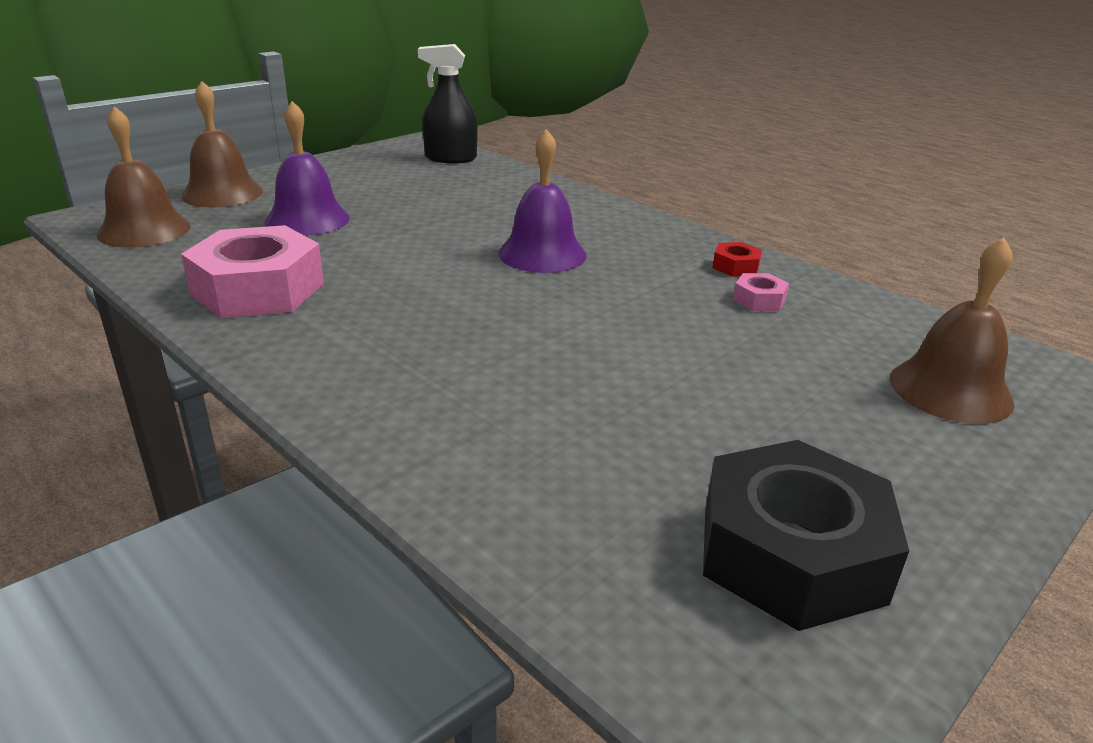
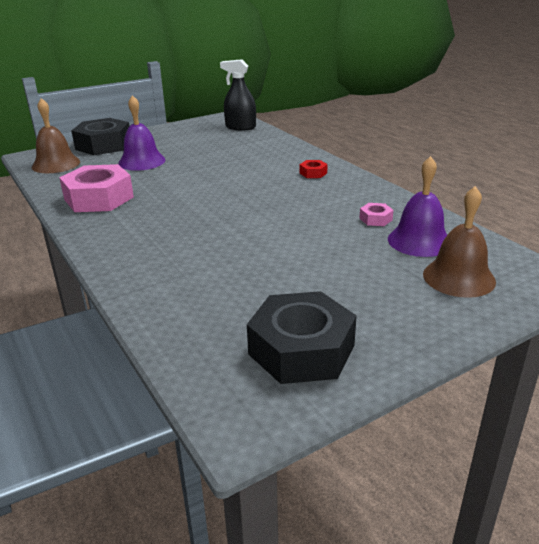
camera: 15 degrees right, 0 degrees up
(222, 193) = (104, 145): brown bell -> black nut
(542, 254) = (262, 186): purple bell -> purple bell (419, 241)
(735, 266) = (374, 199): red nut -> red nut (313, 173)

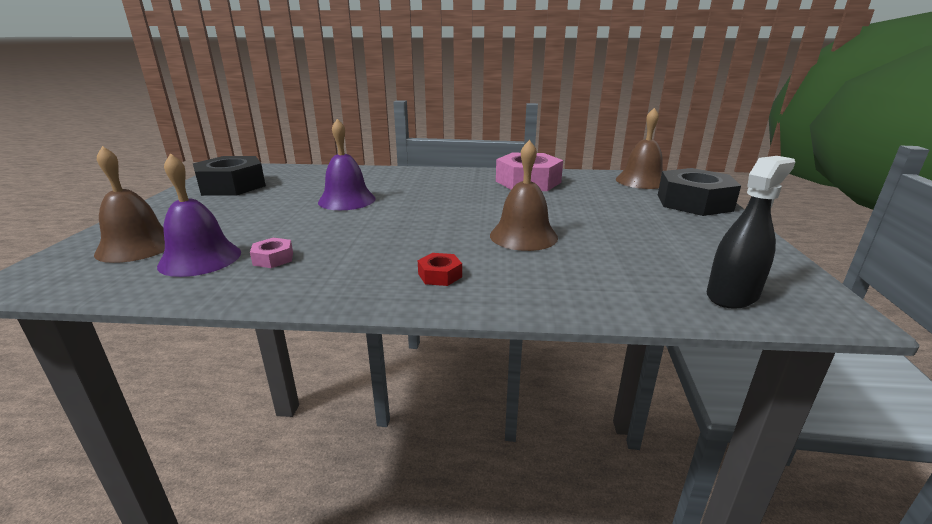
camera: 125 degrees right, 5 degrees down
(141, 161) = (611, 207): purple bell -> purple bell (347, 200)
(230, 170) = (523, 236): none -> brown bell

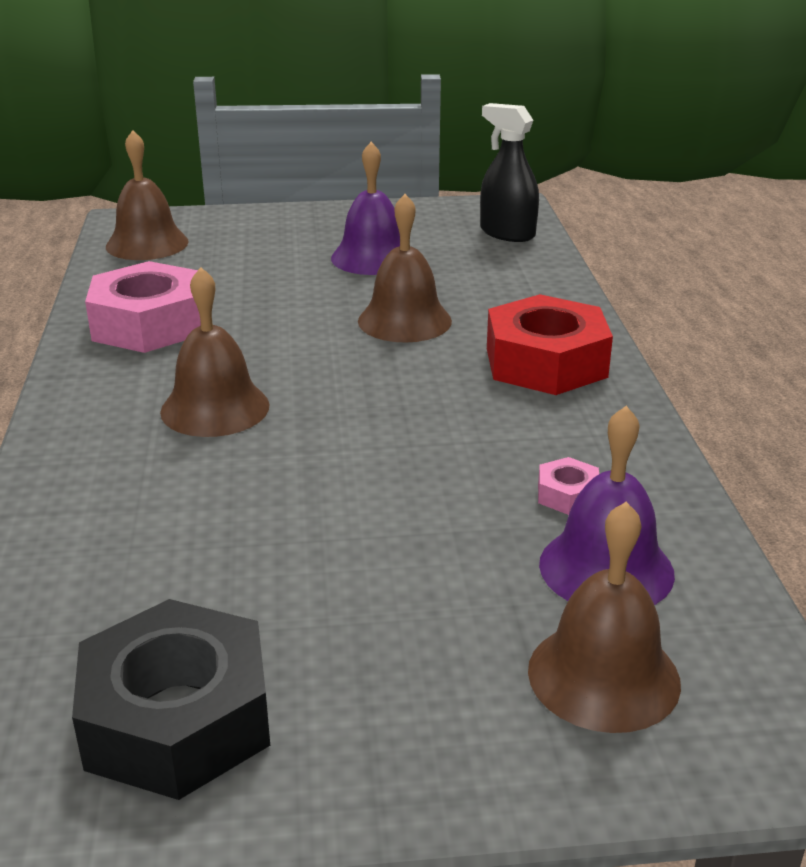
camera: 100 degrees left, 5 degrees up
(347, 200) = (278, 492): purple bell -> purple bell (372, 257)
(431, 192) = (215, 408): none -> brown bell
(440, 275) = (546, 362): red nut -> red nut, size x2.32
(694, 202) = (249, 222): black nut -> none

